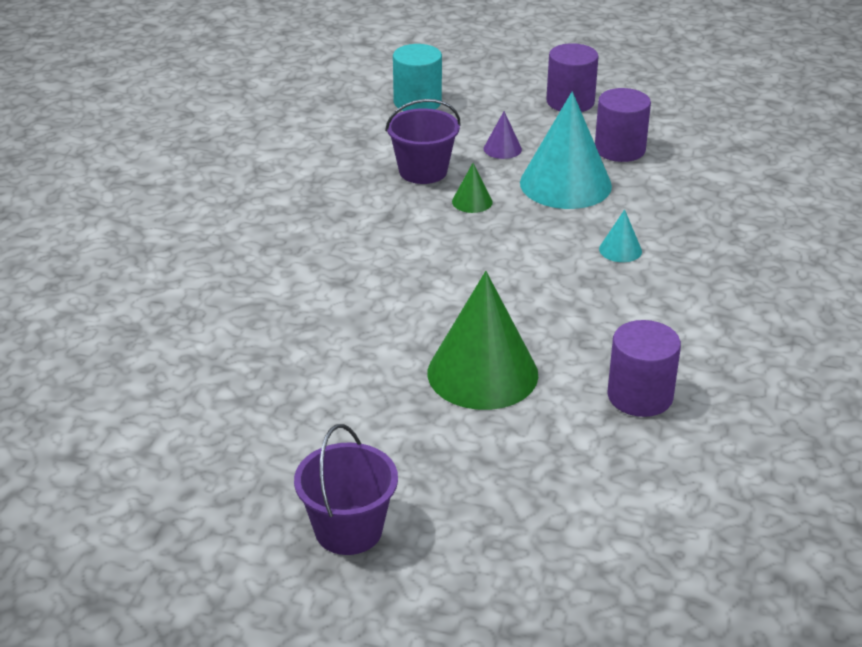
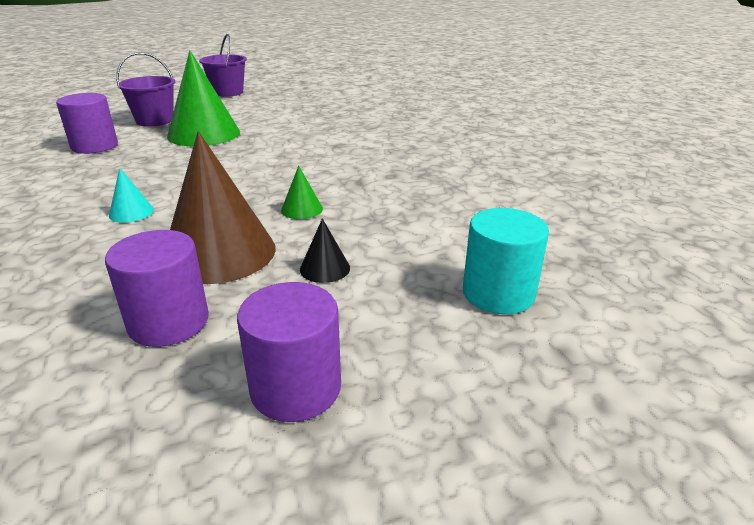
camera: 145 degrees right, 5 degrees down
(423, 171) = (377, 219): purple bucket -> purple bucket (155, 121)
(502, 149) = (325, 268): purple cone -> black cone
(565, 184) = (219, 252): turquoise cone -> brown cone

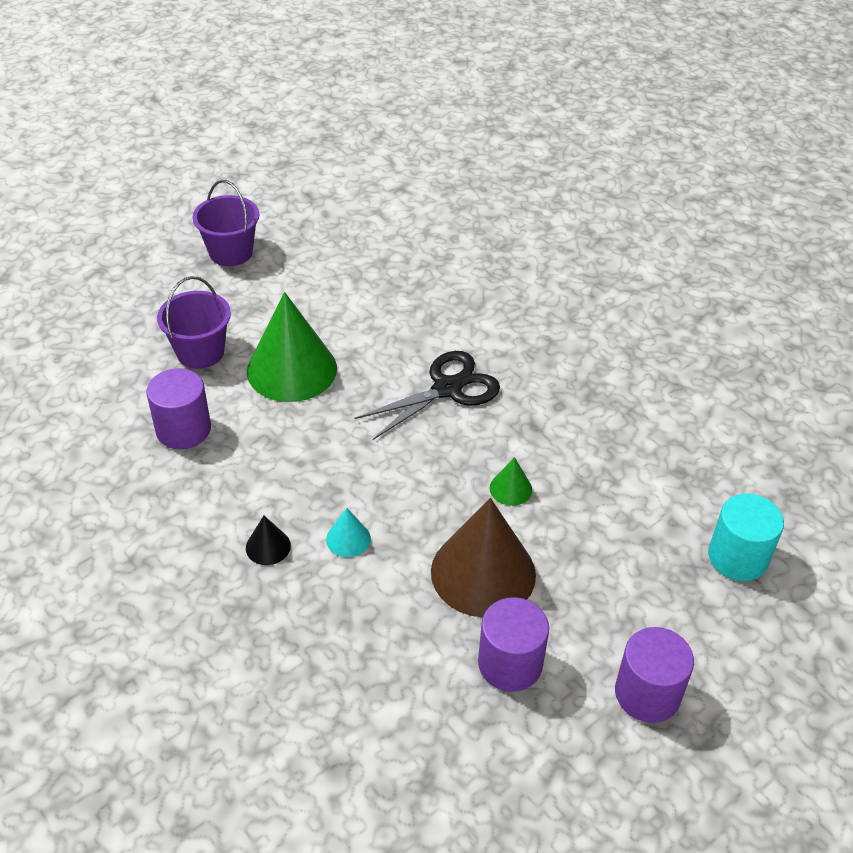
camera: 20 degrees left, 15 degrees up
(306, 156) = (447, 389): none -> black scissors
(325, 268) = (587, 567): black cone -> black cone (268, 546)

